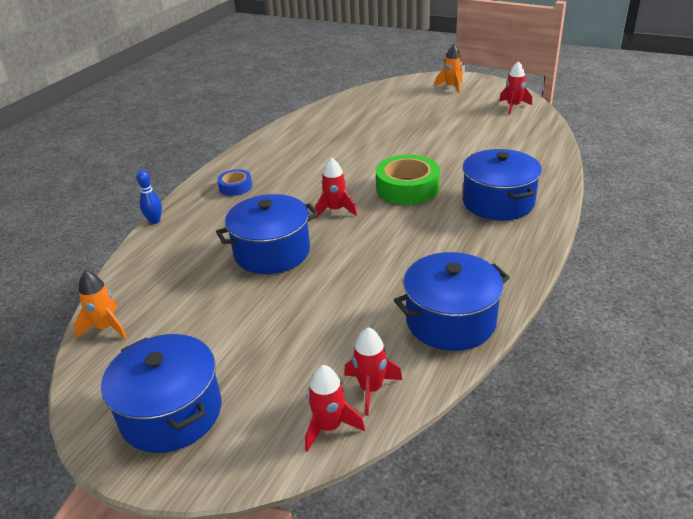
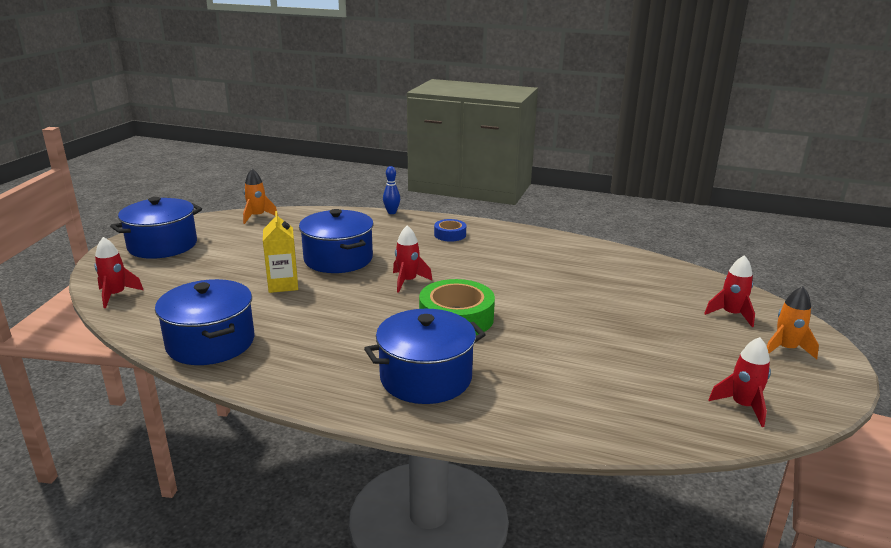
camera: 80 degrees right, 10 degrees down
(327, 285) = (283, 285): none -> yellow carton
(371, 389) = (144, 309): red rocket -> red rocket (731, 315)

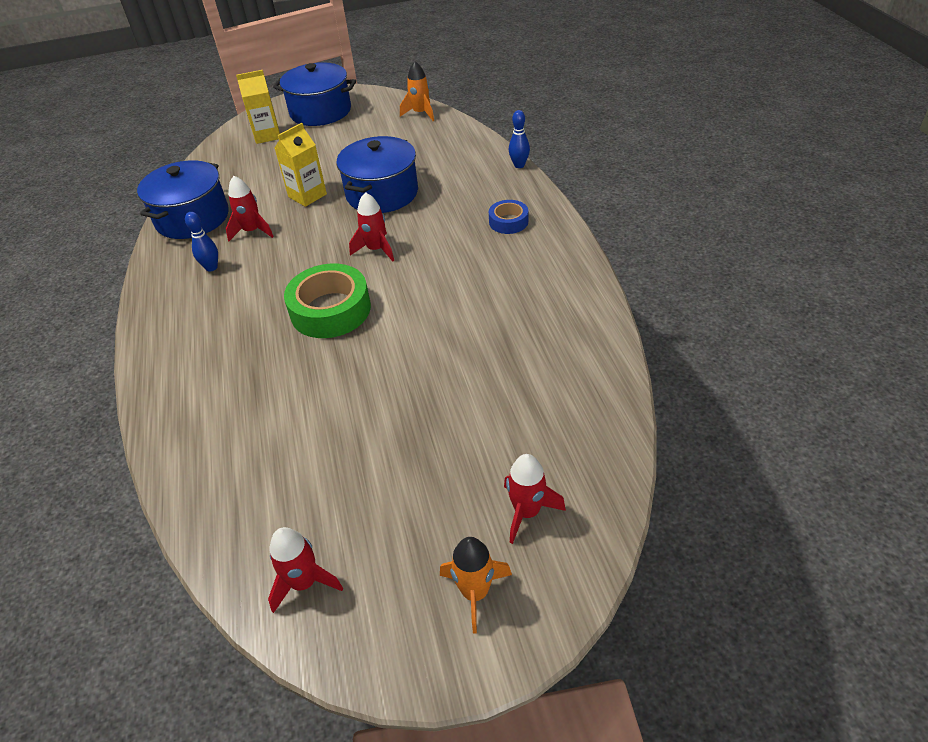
camera: 60 degrees right, 20 degrees up
(116, 295) = (227, 144): red rocket -> red rocket (252, 231)
(146, 275) = (267, 135): none -> yellow carton
(312, 352) = (211, 267): none -> blue bowling pin
(426, 377) = (214, 342): blue pot -> none

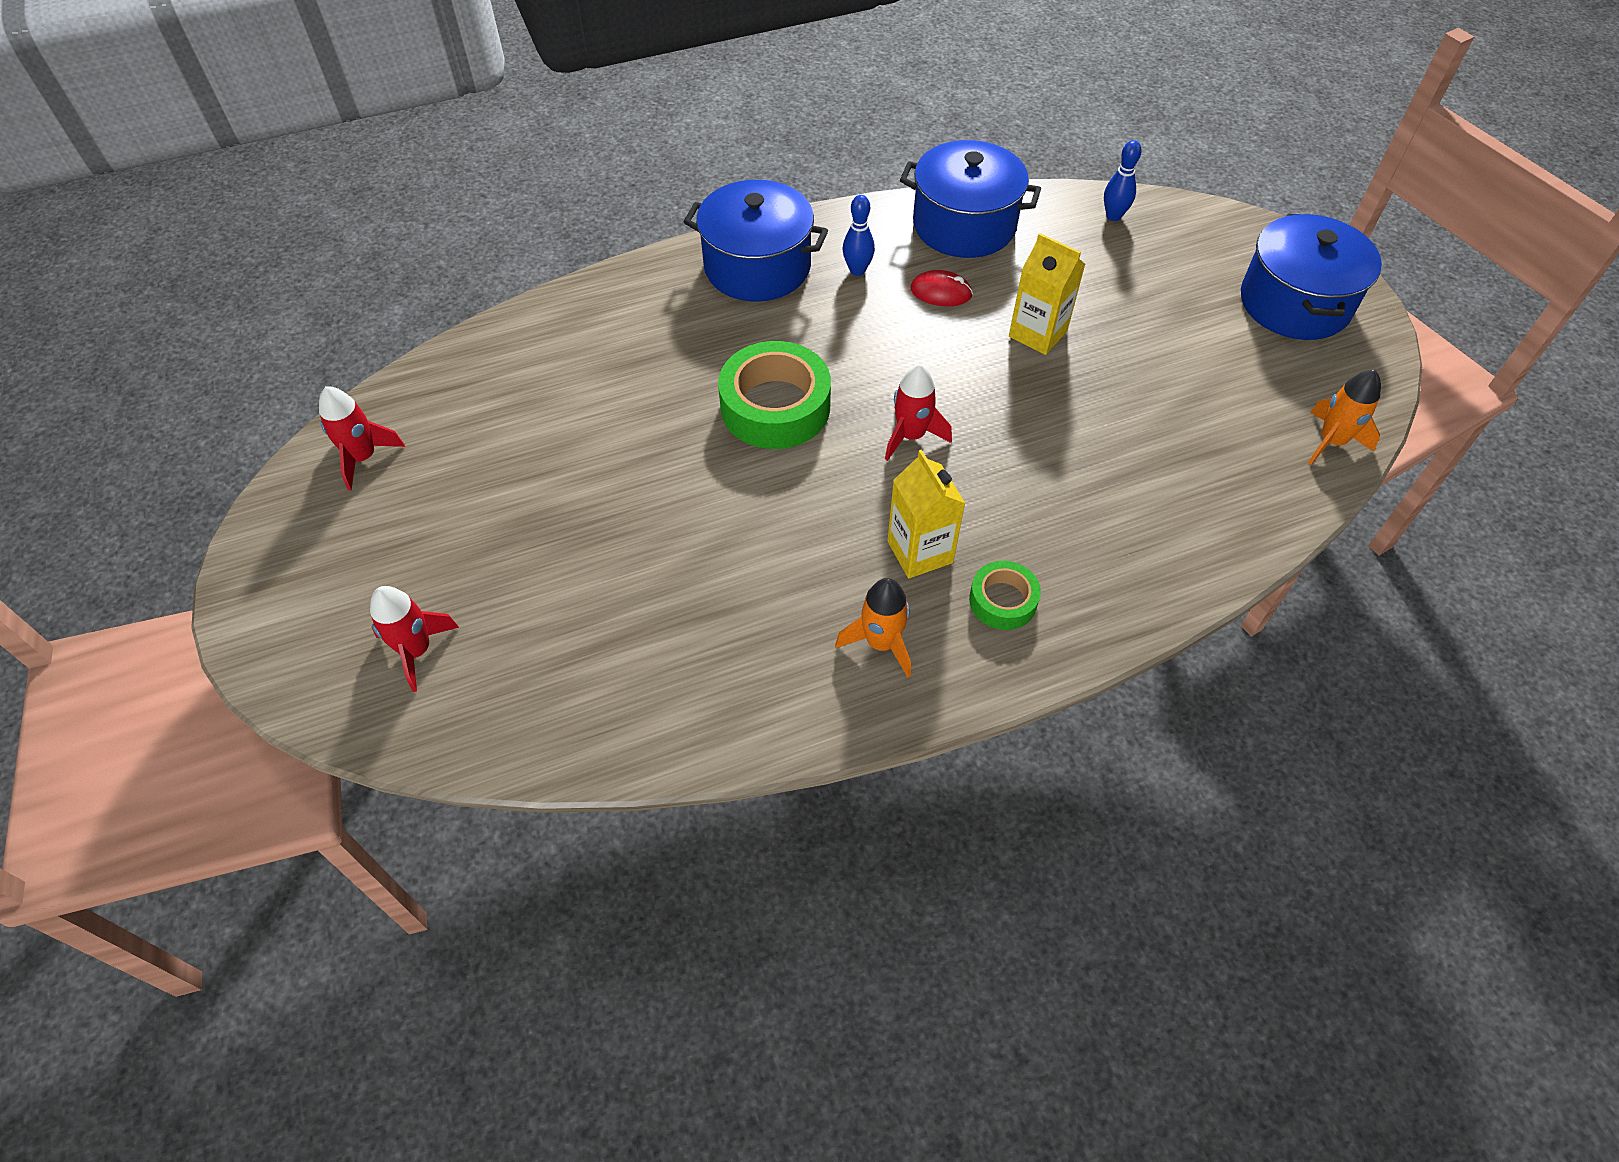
camera: 80 degrees right, 10 degrees up
(252, 231) = (941, 292): red rocket -> red mouse
(267, 135) = (1199, 253): yellow carton -> yellow carton (920, 552)
(382, 193) = (1058, 422): blue pot -> blue pot (757, 266)
(475, 593) = (321, 606): orange rocket -> orange rocket (881, 643)
(508, 222) = (1003, 601): blue tape -> green tape
(519, 165) = (1184, 608): blue bowling pin -> blue bowling pin (1113, 216)

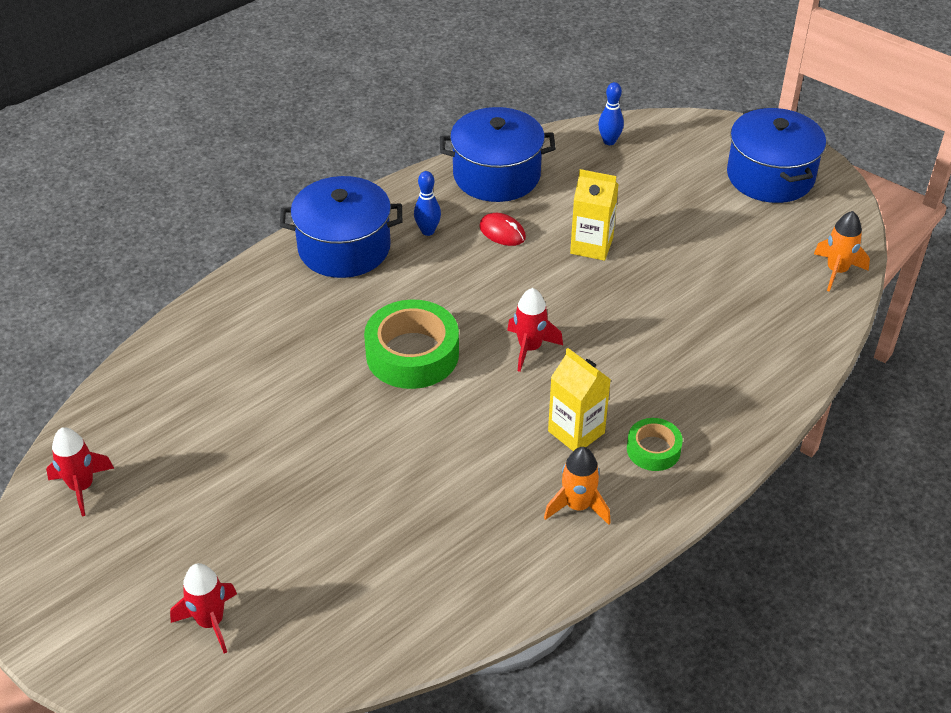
camera: 20 degrees left, 10 degrees down
(941, 292) = (502, 232): red mouse -> red mouse turned 45 degrees clockwise

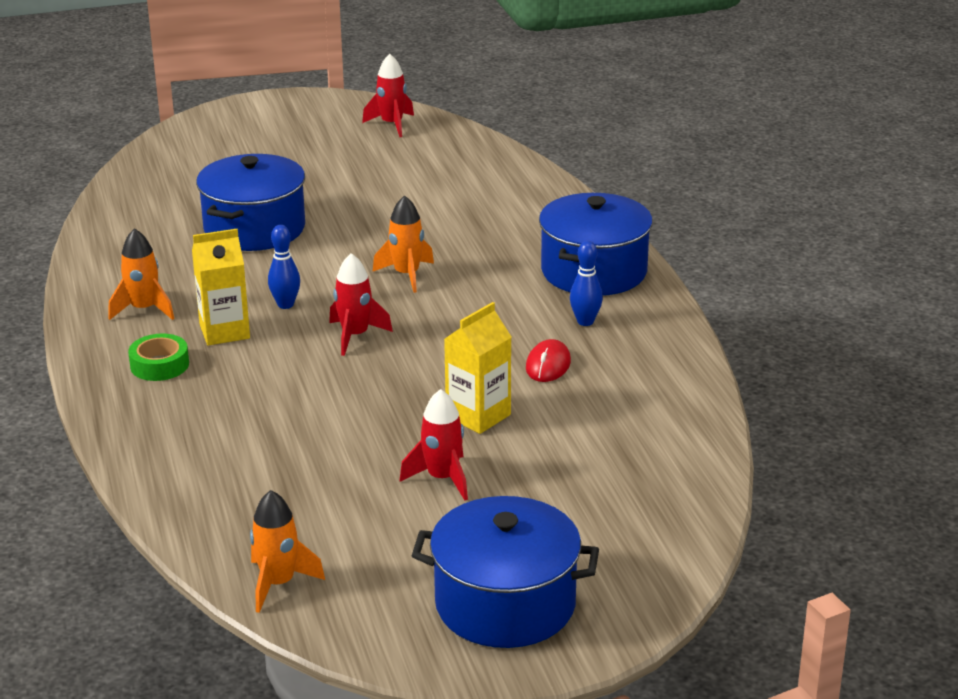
camera: 115 degrees right, 15 degrees down
(210, 622) = (214, 150): red rocket -> red rocket (442, 478)
(412, 354) = (406, 275): green tape -> orange rocket
(496, 175) = (657, 387): blue pot -> blue pot (254, 228)
(502, 232) = (548, 365): red mouse -> red mouse turned 45 degrees counterclockwise
(609, 141) = (675, 490): blue bowling pin -> blue bowling pin (285, 305)

